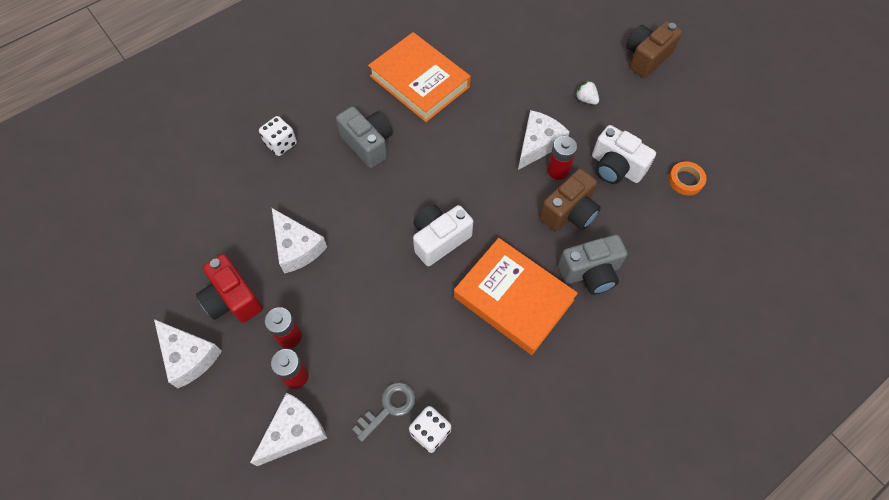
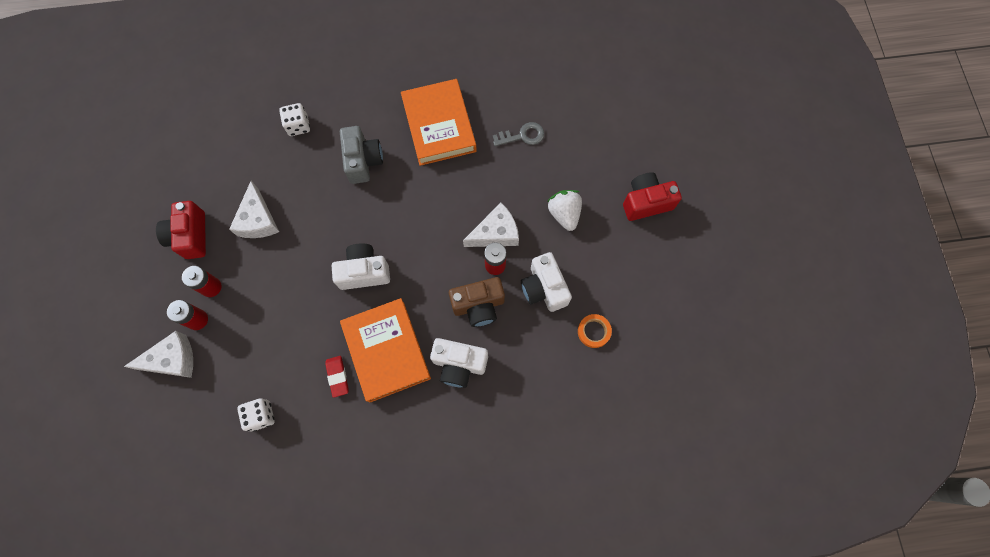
camera: 30 degrees right, 10 degrees up
(189, 356) = (137, 263): white cheese -> none
(389, 407) = (245, 381): grey key -> grey key (522, 136)
(482, 349) = (337, 376): none -> red eraser
(586, 99) = (564, 214): white strawberry -> white strawberry, size x1.69
(590, 272) = (459, 364): grey camera -> white camera
(646, 57) = (646, 202): brown camera -> red camera

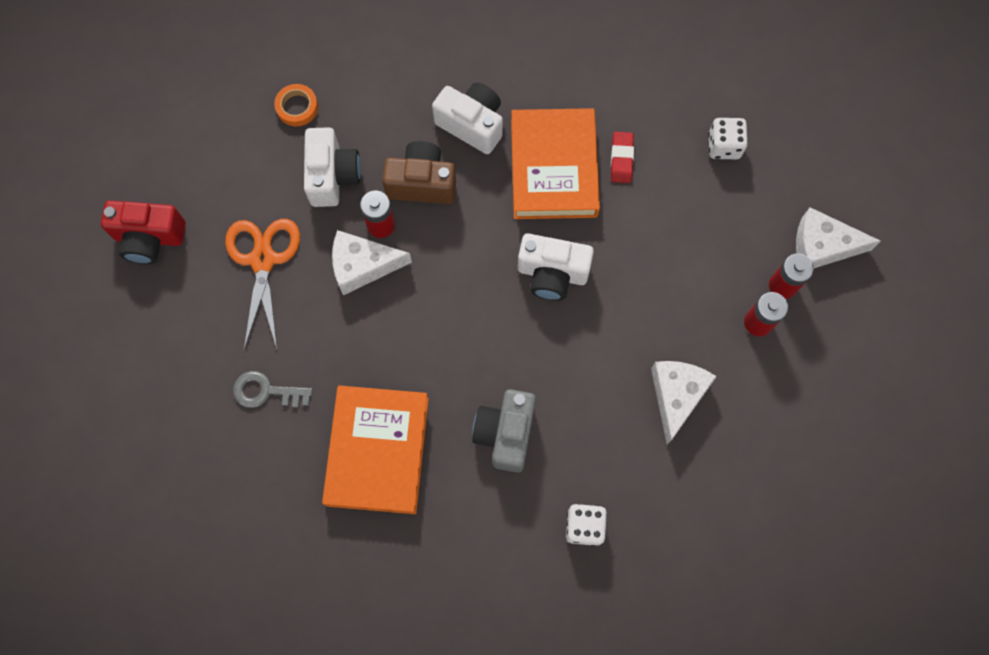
camera: 160 degrees left, 0 degrees up
(190, 236) = (775, 404): red camera -> none
(564, 214) = (263, 260): white strawberry -> orange scissors

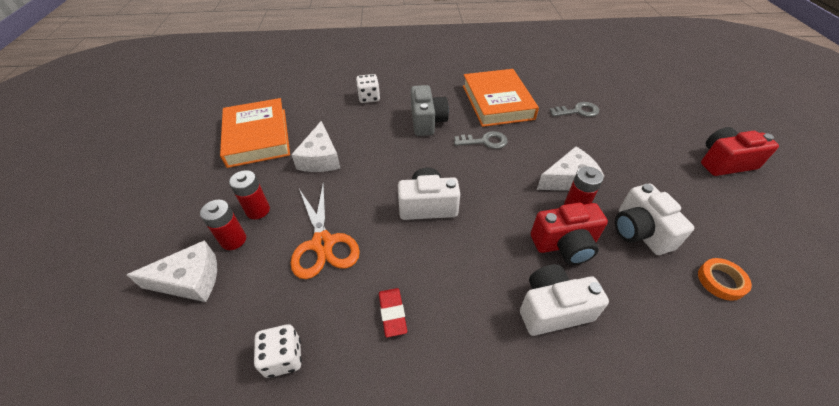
camera: 165 degrees right, 25 degrees down
(263, 260) = (639, 168): orange scissors -> orange scissors (323, 243)
(422, 183) = (565, 244): brown camera -> red camera
(437, 365) = (485, 141): none -> grey key
(472, 124) = (553, 309): white camera -> white camera turned 150 degrees clockwise
(553, 168) = (456, 287): orange book -> orange book (257, 137)

